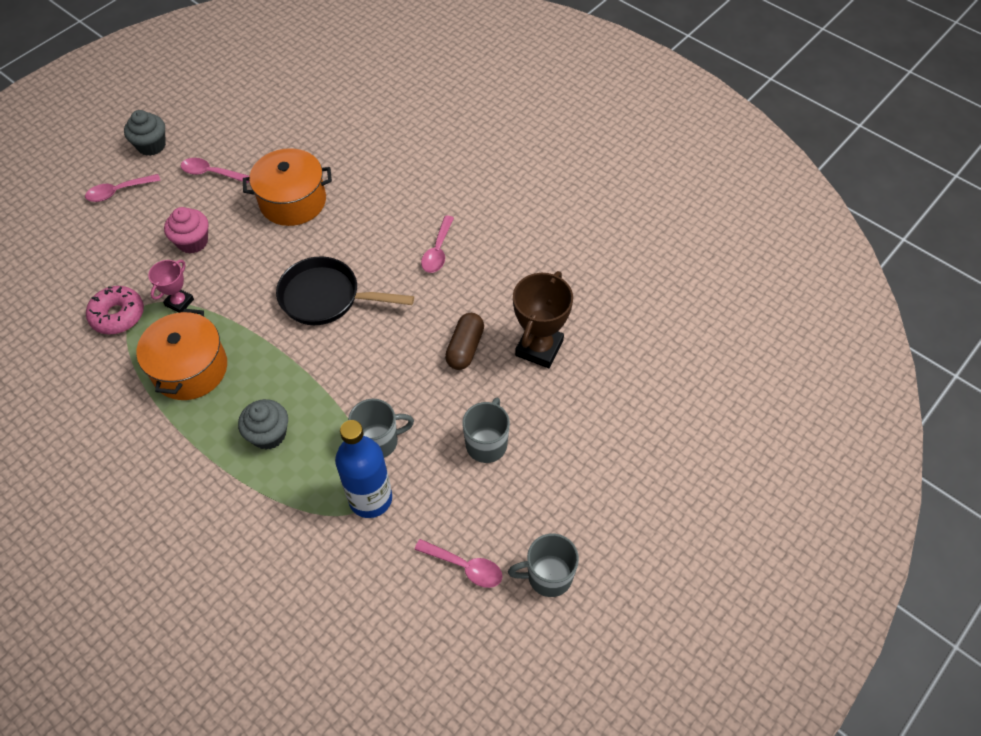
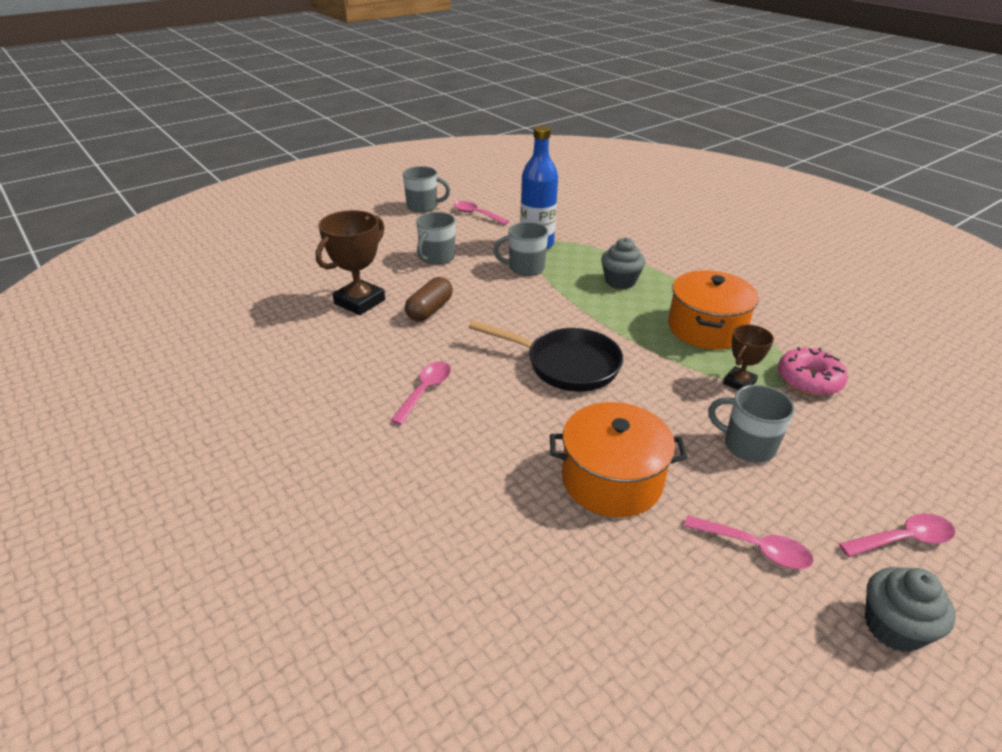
camera: 170 degrees left, 20 degrees down
(179, 302) = (739, 383): pink trophy -> brown trophy
(193, 242) = (747, 446): pink cupcake -> grey mug

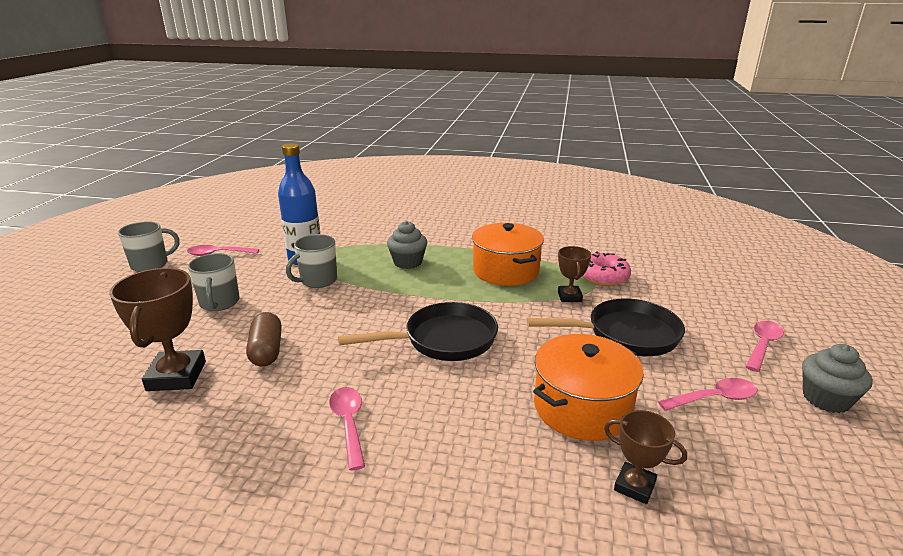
camera: 40 degrees left, 10 degrees down
(572, 559) = (634, 486): none -> brown trophy
(747, 446) = (625, 335): grey mug -> black pan

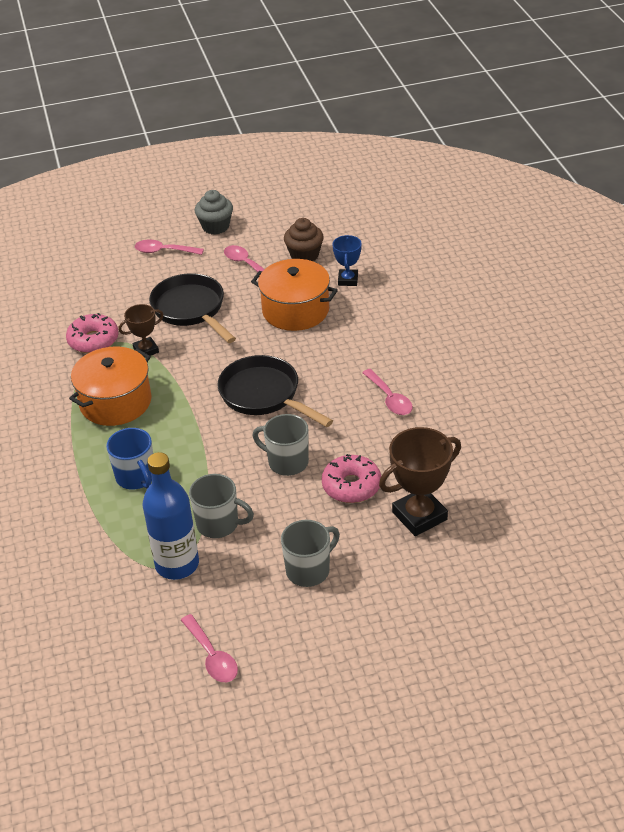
camera: 115 degrees left, 15 degrees up
(151, 264) = (277, 702): grey mug -> grey mug (287, 462)
(267, 350) = (351, 486): brown capsule -> pink donut
(348, 423) = (390, 399): pink spoon -> pink spoon turned 75 degrees counterclockwise
(408, 262) = (136, 477): grey cupcake -> blue mug
(634, 486) = (348, 280): brown trophy -> blue trophy
(724, 462) = (304, 255): none -> brown cupcake

